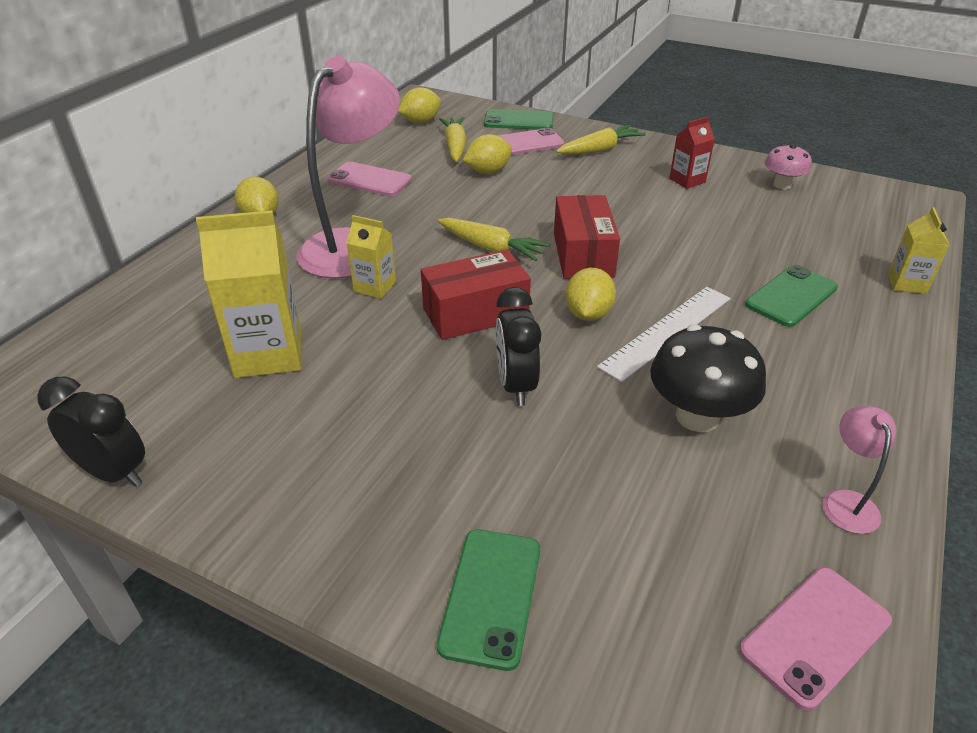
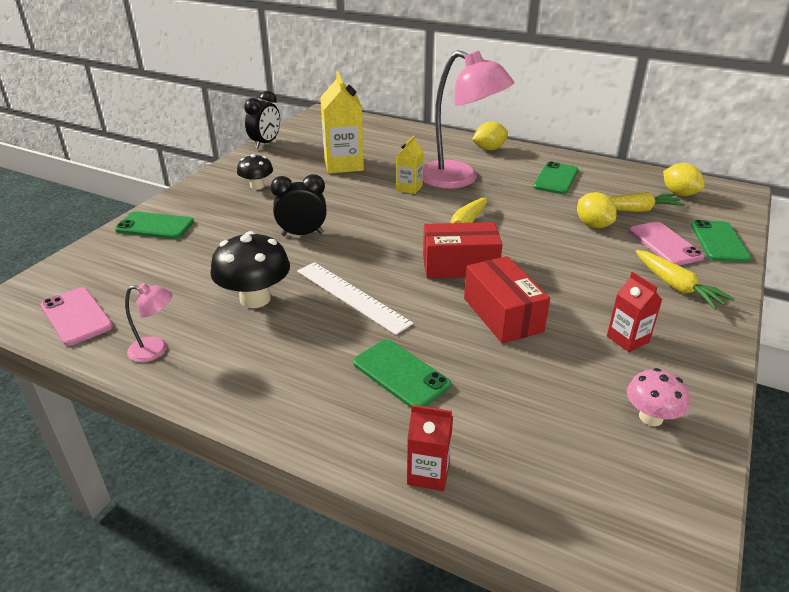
camera: 90 degrees right, 5 degrees down
(333, 459) = (257, 186): none -> black mushroom
(370, 180) = (556, 179): pink phone -> green phone
(475, 313) = (379, 221): red box -> red box (502, 314)
(588, 314) = (376, 263): yellow lemon -> none
(906, 283) = (428, 473): yellow carton -> red carton

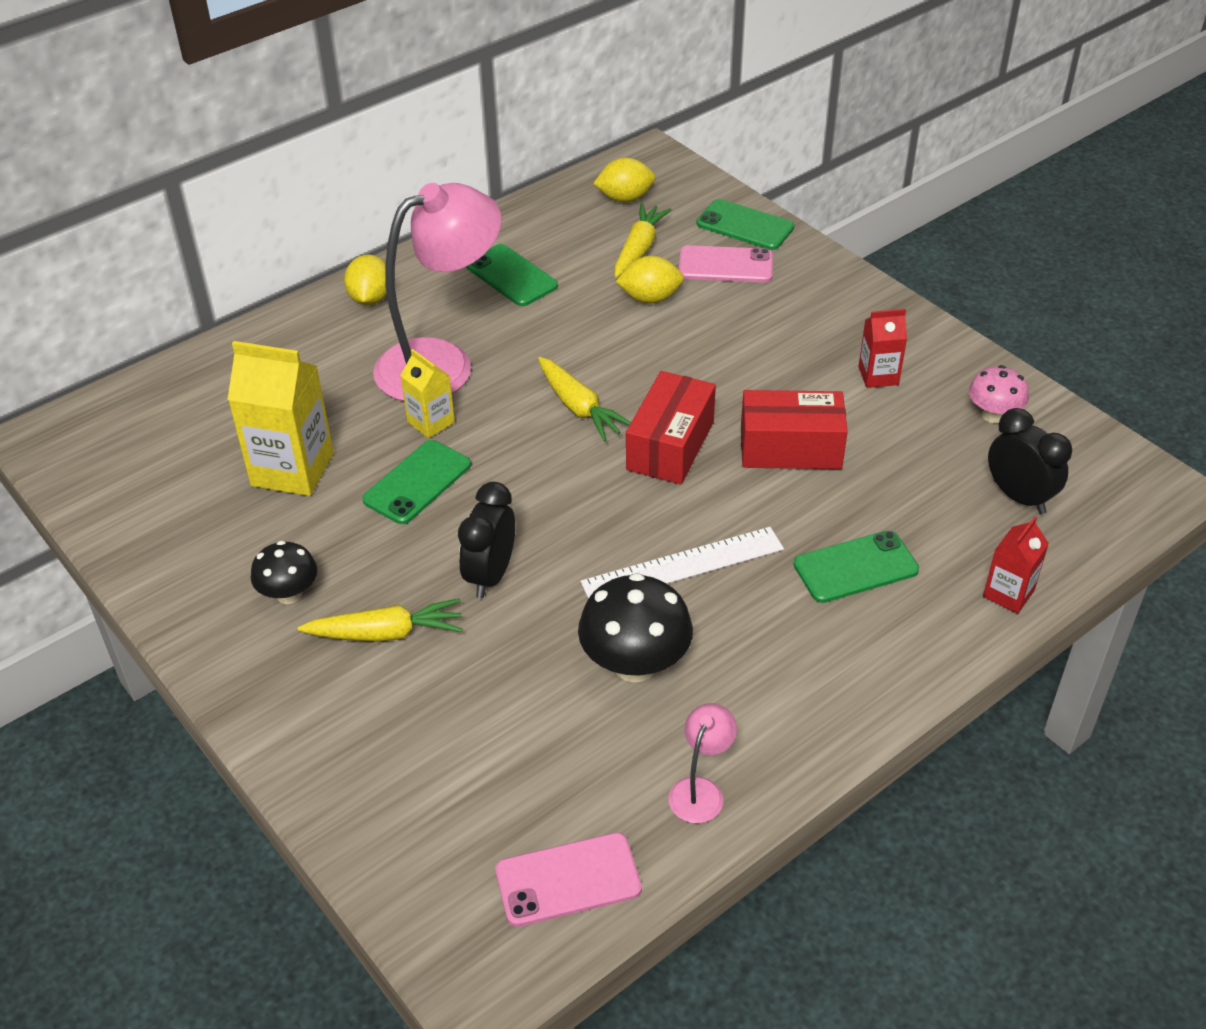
camera: 65 degrees left, 10 degrees up
(155, 226) = (339, 753): green phone -> green phone (417, 482)
(265, 143) = (117, 546): black clock -> black clock (1019, 497)
(677, 287) = (810, 299): yellow carrot -> yellow carrot (387, 633)

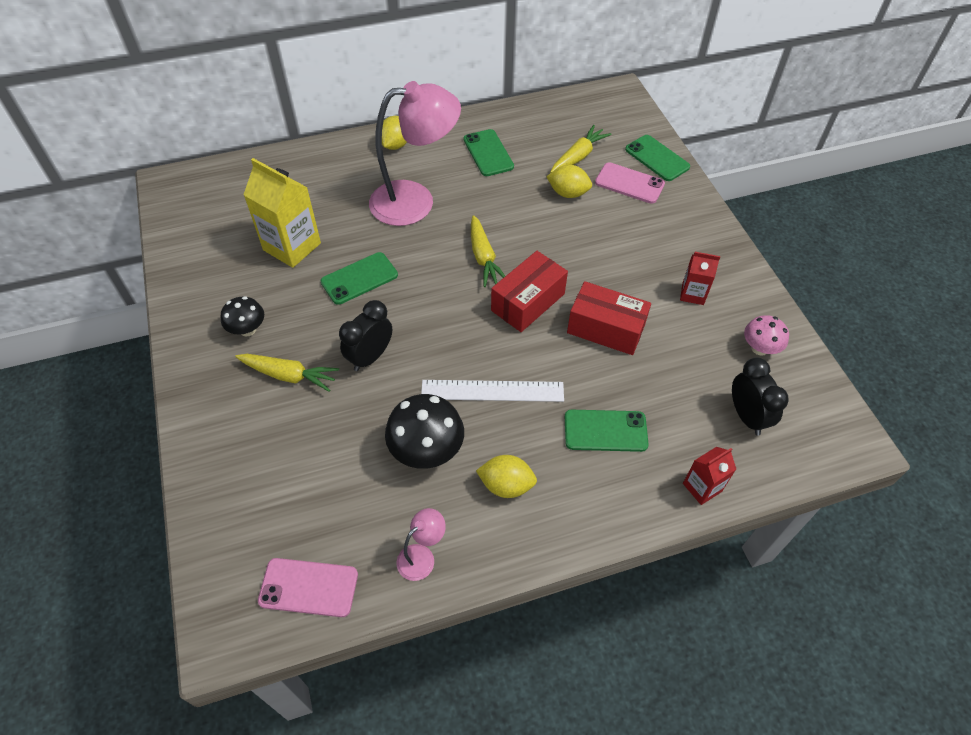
camera: 20 degrees right, 10 degrees up
(431, 422) = (388, 240): yellow carton -> none
(625, 198) = (587, 118): yellow lemon -> yellow lemon (506, 485)

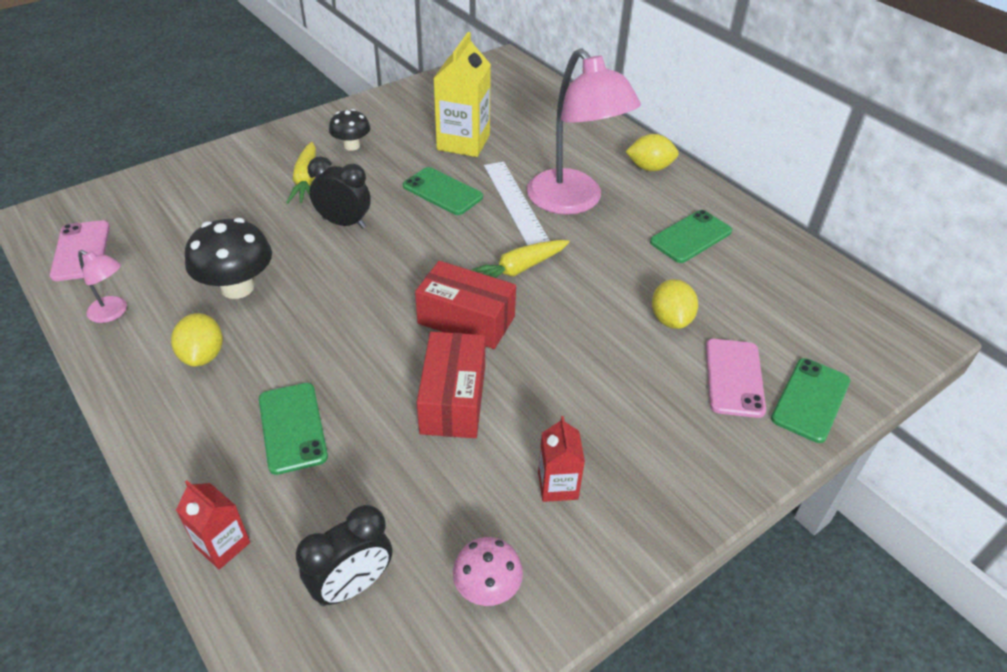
camera: 70 degrees right, 10 degrees down
(492, 391) = (326, 318): white ruler -> white ruler (515, 202)
(578, 156) = (748, 316): yellow carrot -> none

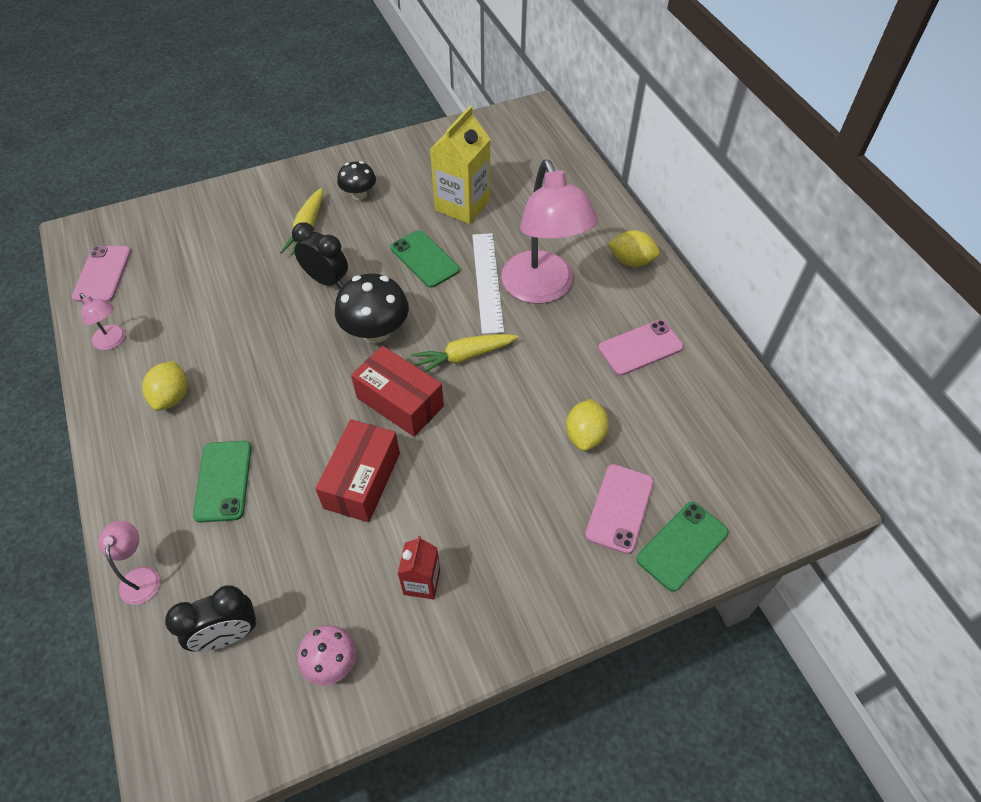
camera: 15 degrees right, 10 degrees up
(223, 545) = (141, 576): red carton -> pink lamp
(237, 287) = (218, 333): black mushroom -> black mushroom (376, 331)
(691, 237) = (640, 348): green phone -> pink phone

